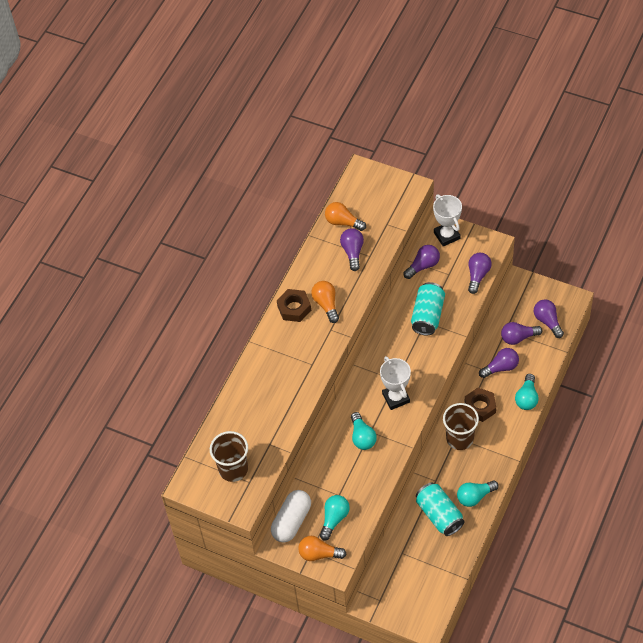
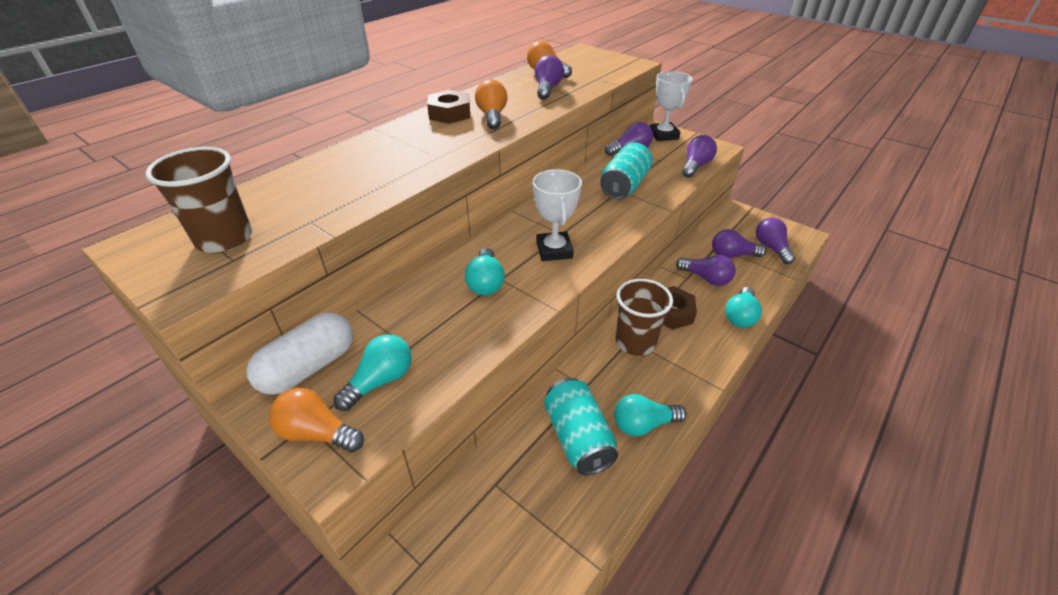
camera: 10 degrees right, 15 degrees down
(500, 367) = (706, 278): purple light bulb -> purple light bulb turned 45 degrees clockwise

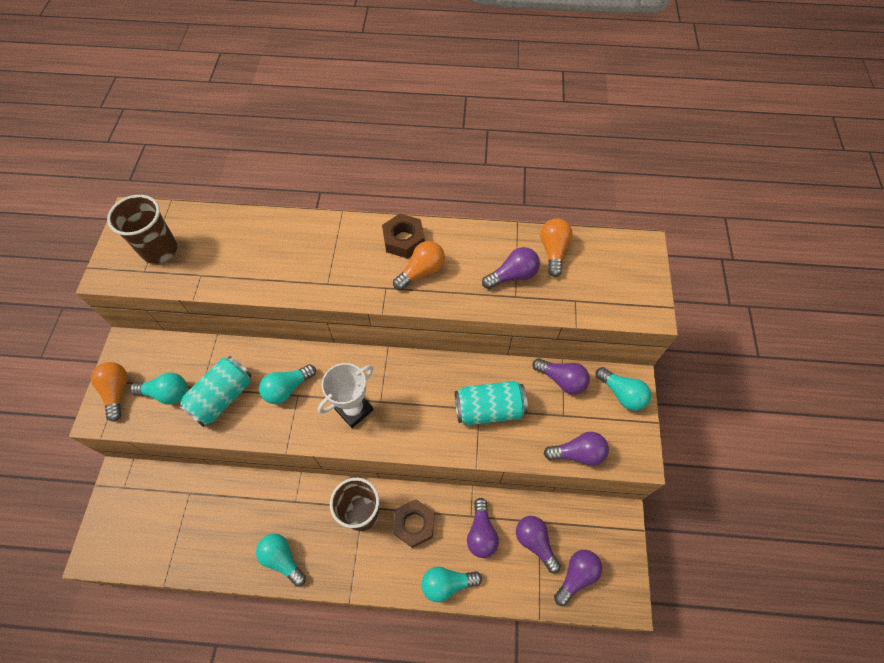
camera: 55 degrees right, 20 degrees up
(309, 367) = (158, 349): white capsule -> none
(578, 437) = (248, 521): turquoise can -> turquoise can (222, 397)
(663, 135) = (621, 394): white trophy -> turquoise light bulb

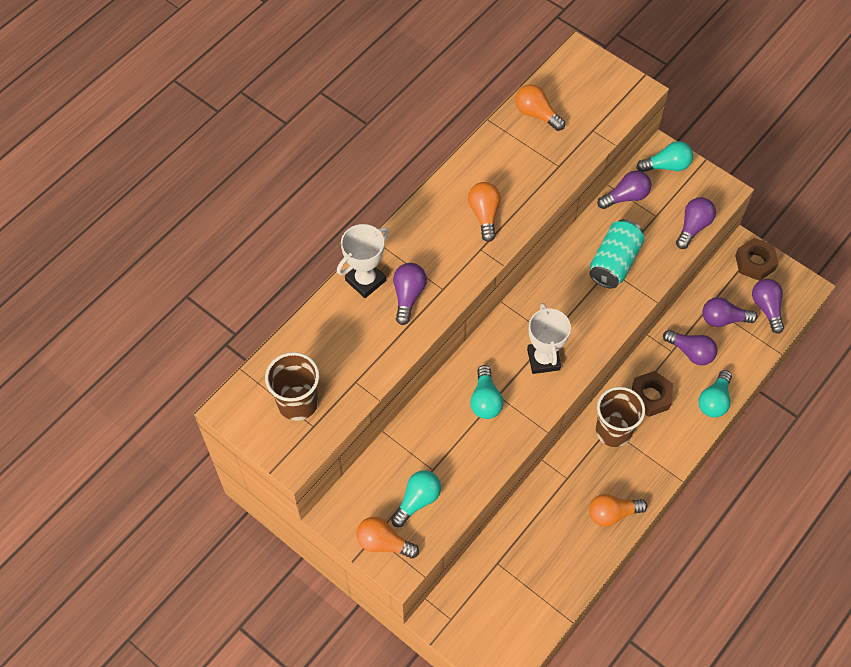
camera: 55 degrees left, 0 degrees up
(222, 397) = (456, 456): turquoise can -> none
(282, 559) = (612, 513): turquoise light bulb -> orange light bulb
(299, 229) = (365, 280): none -> white trophy
(404, 240) = (441, 209): brown nut -> brown nut (755, 262)
(513, 276) = (538, 155): purple light bulb -> purple light bulb (408, 296)

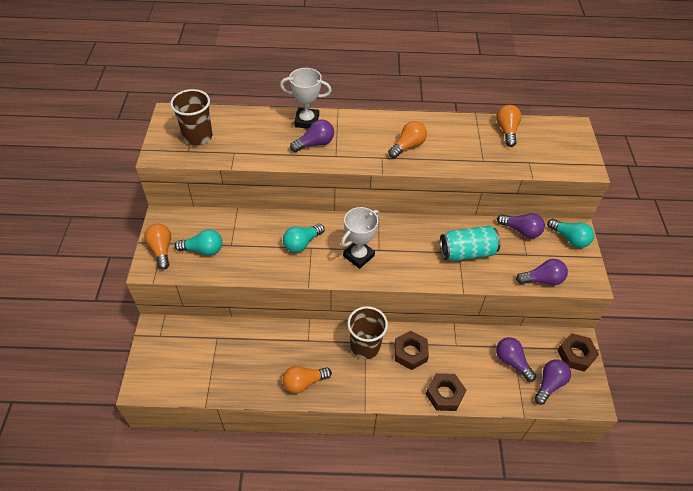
camera: 50 degrees right, 10 degrees down
(612, 513) = (304, 382): orange light bulb -> orange light bulb turned 60 degrees counterclockwise
(690, 352) = (466, 357): purple light bulb -> none
(714, 400) = (444, 394): turquoise light bulb -> brown nut

